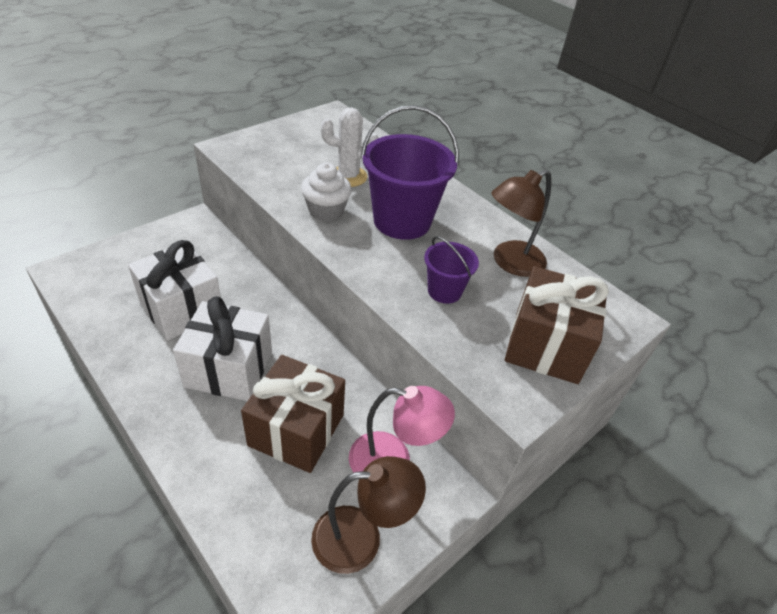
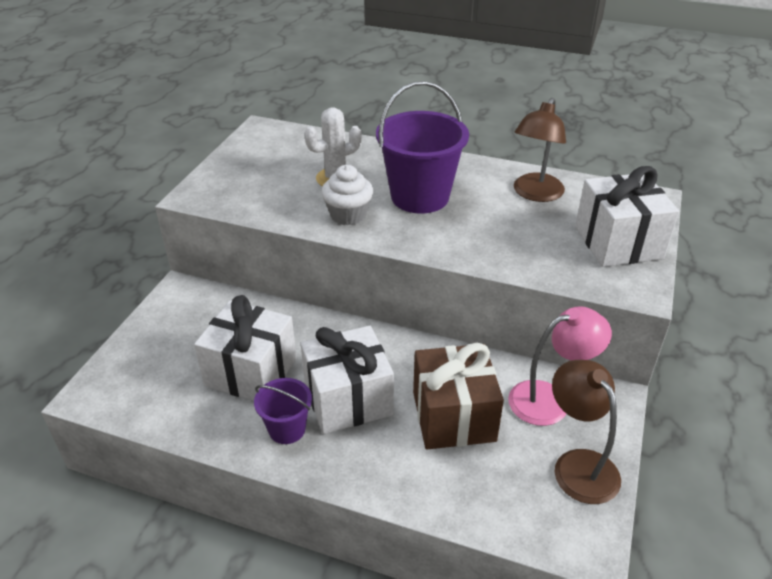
camera: 25 degrees left, 5 degrees down
(361, 537) = (578, 464): brown lamp -> brown lamp turned 75 degrees counterclockwise
(444, 291) = (509, 236): purple bucket -> purple bucket (287, 429)
(546, 345) = (618, 242): brown gift -> white gift

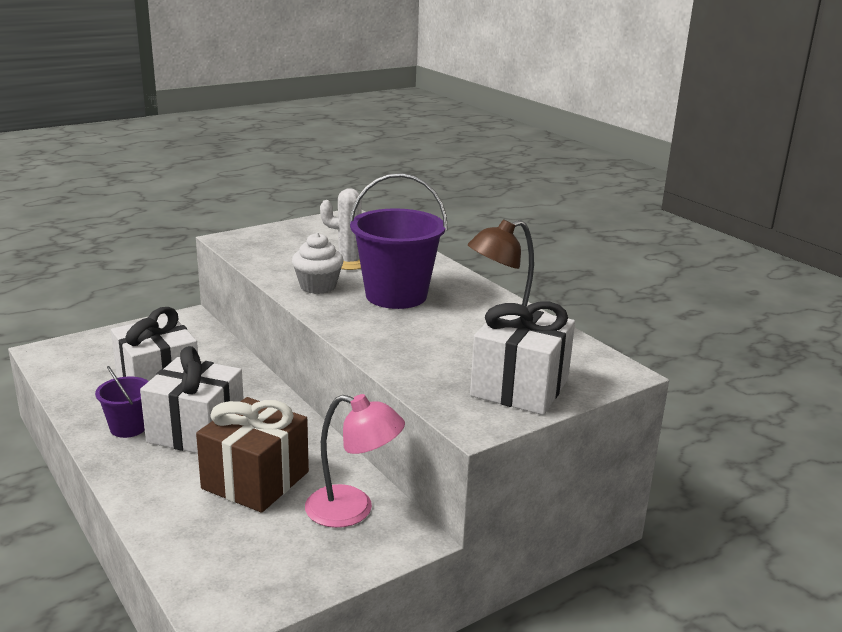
camera: 35 degrees right, 15 degrees down
(578, 464) = (303, 563): brown lamp -> none

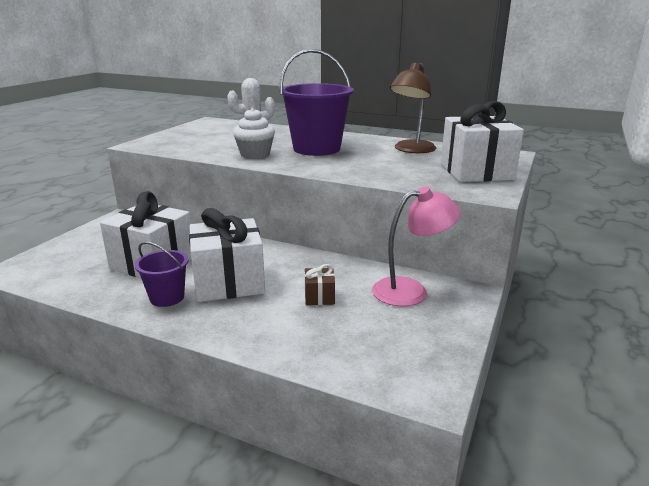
camera: 30 degrees left, 0 degrees up
(255, 480) = (319, 297): brown gift -> brown gift, size x0.44

